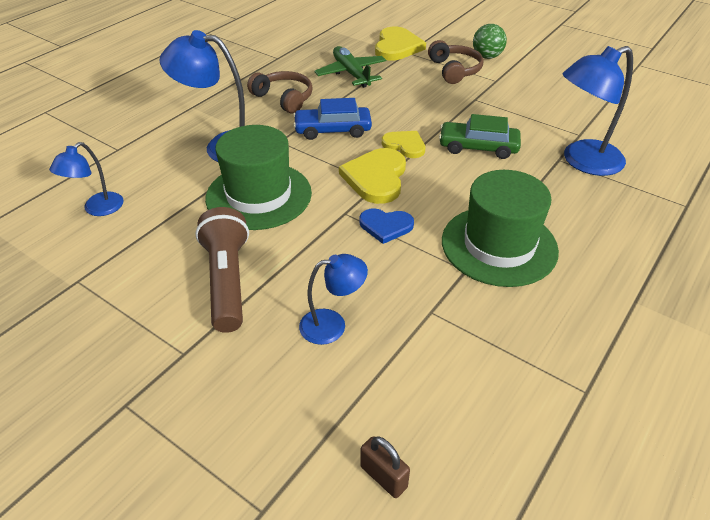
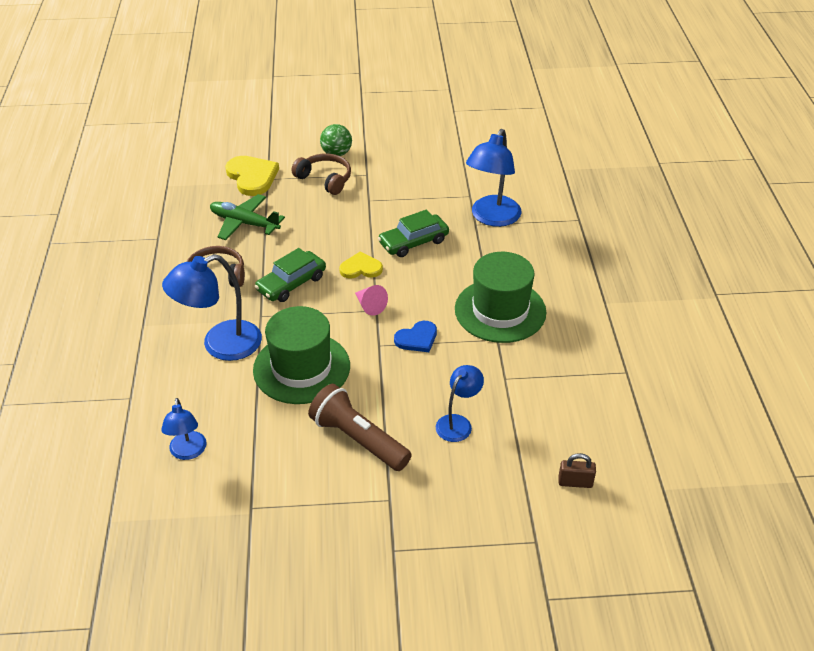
camera: 40 degrees left, 0 degrees up
(333, 130) = (291, 283): blue car -> green car
(376, 178) = (370, 306): yellow heart -> pink cone

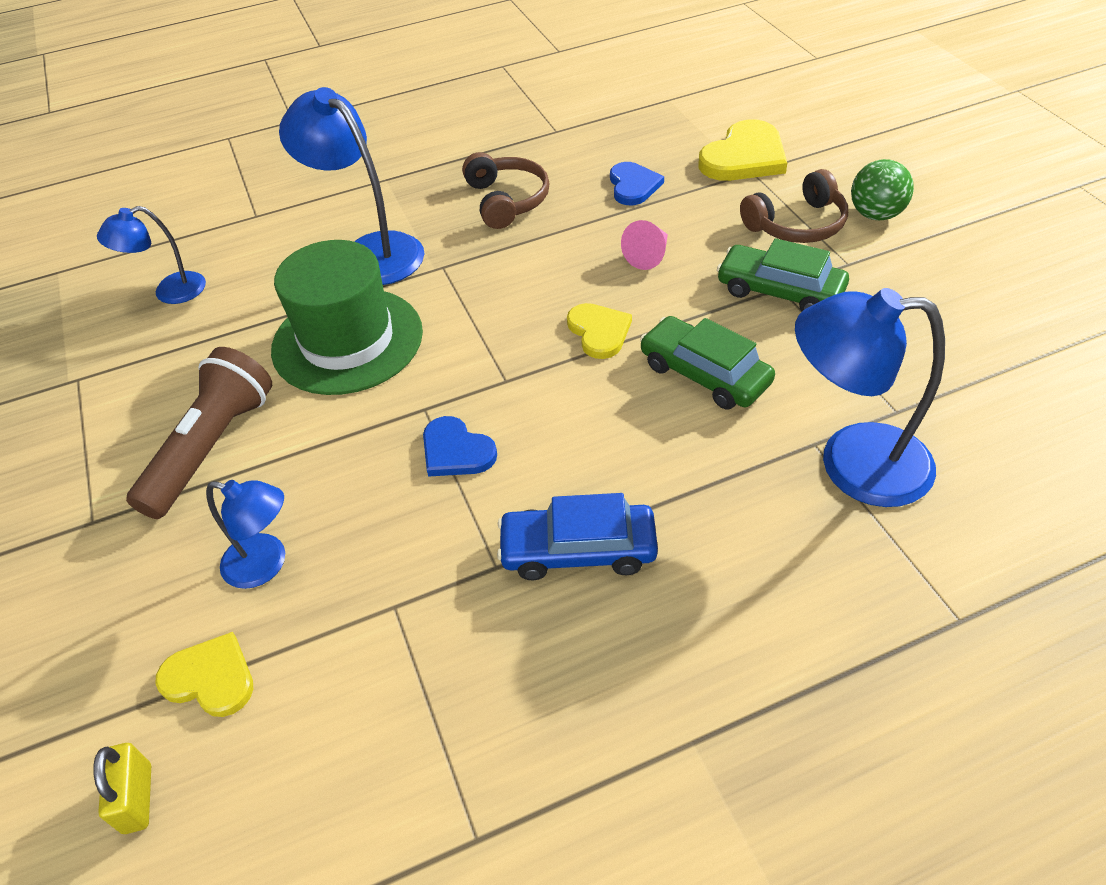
camera: 75 degrees right, 5 degrees up
(244, 223) = (633, 186): green plane -> blue heart
(291, 283) = (525, 272): green car -> green car (780, 291)
(325, 179) = (797, 224): brown headphones -> brown headphones turned 45 degrees clockwise
(370, 306) = (512, 370): pink cone -> pink cone (648, 255)
(500, 310) = (578, 550): green hat -> blue car
(519, 451) = (210, 678): none -> yellow heart
(575, 482) = (137, 798): brown padlock -> yellow padlock

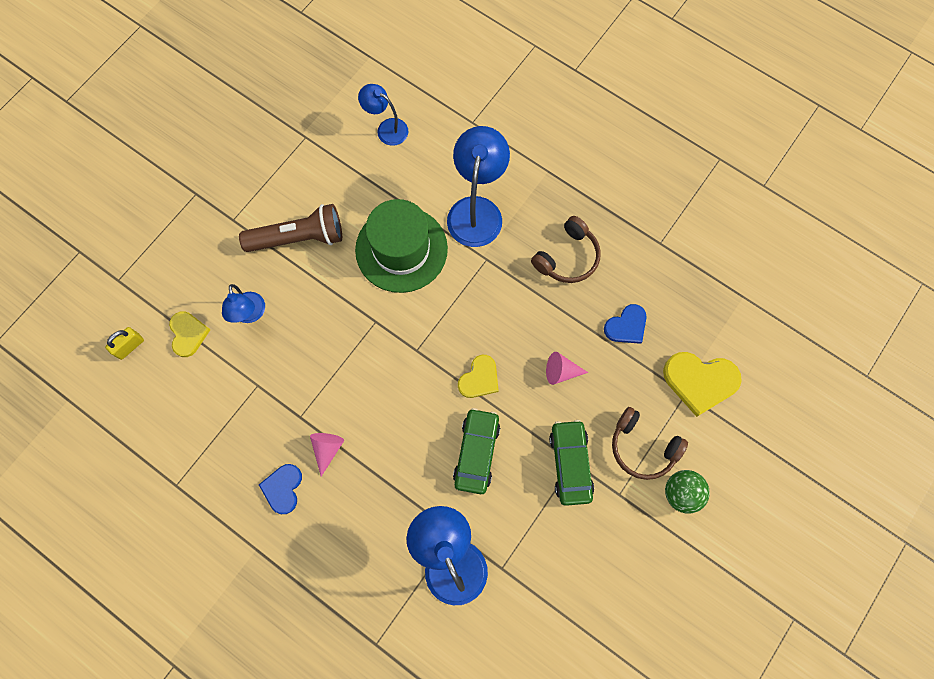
camera: 55 degrees right, 25 degrees up
(456, 451) = (356, 355): blue heart -> blue heart (283, 488)
(578, 550) = (327, 449): blue car -> pink cone

